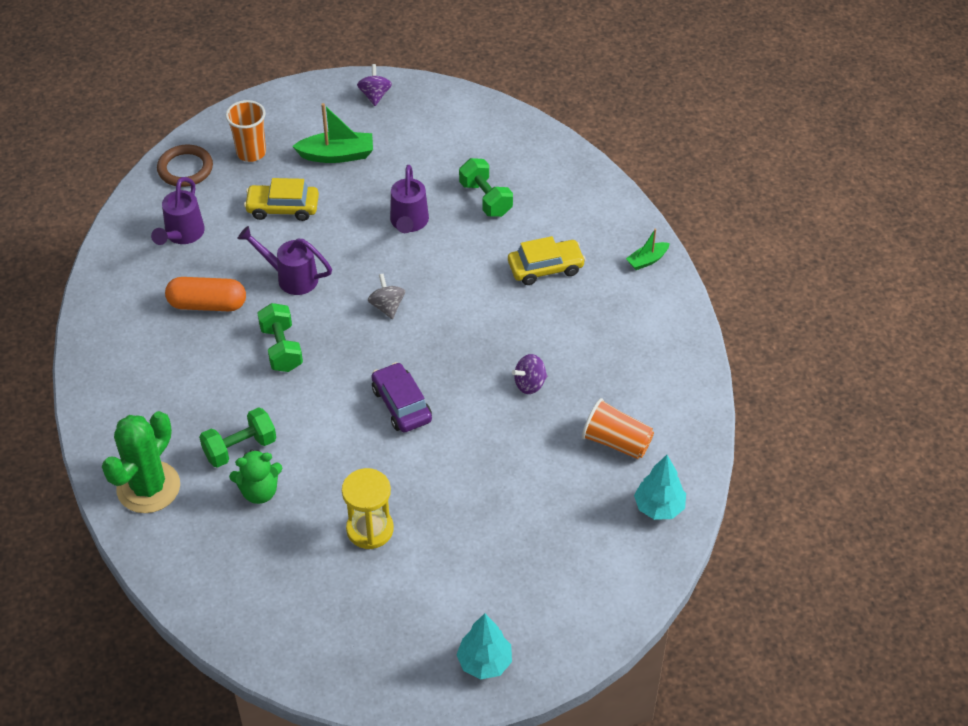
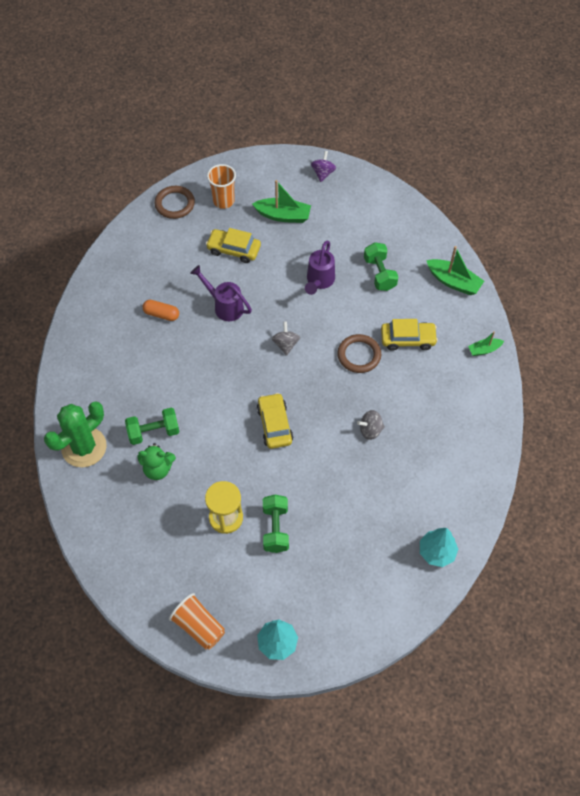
camera: 15 degrees right, 10 degrees up
(182, 235) = (158, 256): purple watering can -> none
(207, 304) = (161, 314): orange capsule -> orange capsule, size x0.66
(281, 348) = (203, 361): green dumbbell -> green dumbbell (275, 528)
(401, 404) = (274, 425): purple car -> yellow car
(488, 299) = (359, 355): none -> brown ring
(530, 384) = (370, 430): purple spinning top -> grey spinning top
(584, 190) = (453, 282): none -> green boat
(616, 442) = (420, 492): orange cup -> orange cup (199, 626)

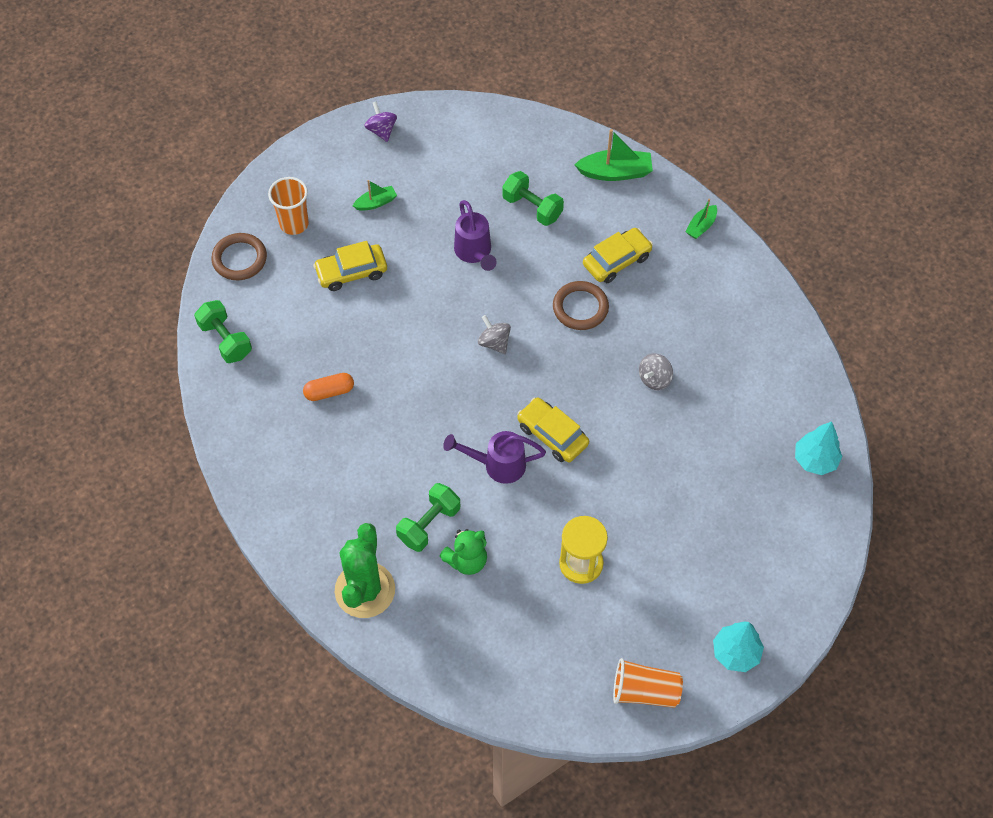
camera: 35 degrees left, 0 degrees up
(224, 306) = (393, 340): purple watering can -> purple watering can (497, 465)
(275, 528) = (641, 541): green dumbbell -> green dumbbell (225, 340)
(283, 215) = (376, 203): green boat -> green boat, size x0.58

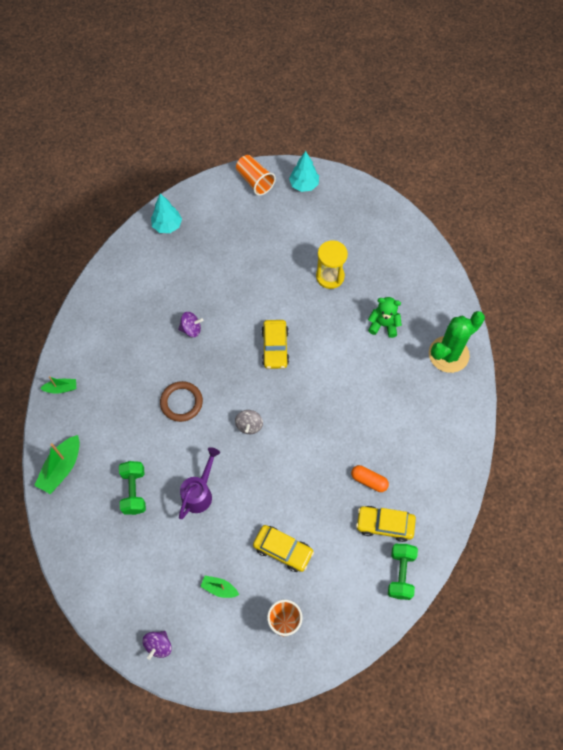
camera: 135 degrees left, 5 degrees up
(239, 259) = (342, 629): brown ring -> none
(429, 524) = (385, 358): green dumbbell -> none
(497, 465) = (319, 357): purple watering can -> none
(615, 172) = (61, 468): green boat -> green boat turned 105 degrees counterclockwise
(616, 260) = (129, 411): yellow car -> yellow car (385, 525)
(644, 691) = (361, 204): orange cup -> orange cup (255, 181)
(654, 379) = (191, 329): grey spinning top -> purple spinning top

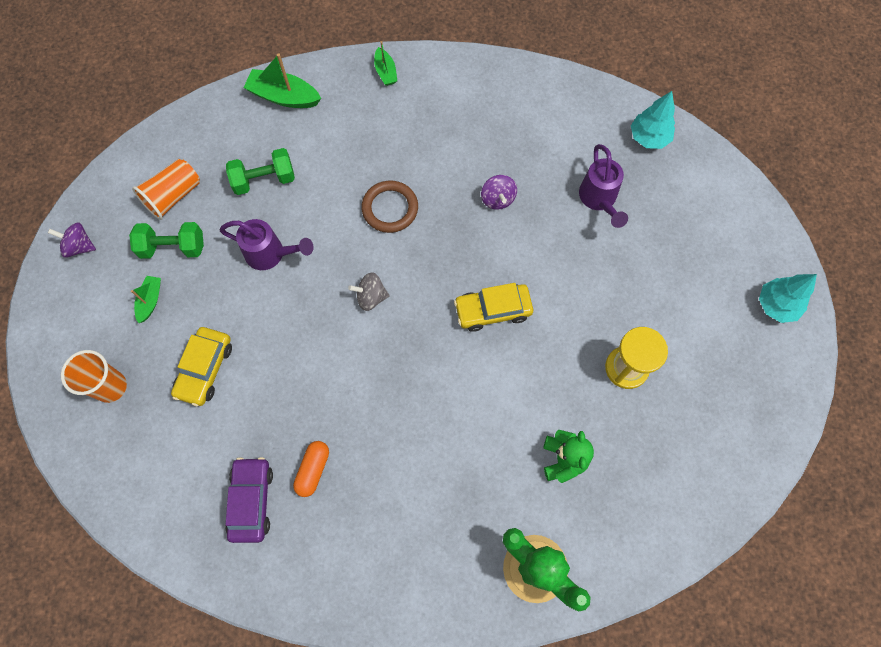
camera: 80 degrees right, 5 degrees up
(207, 266) = (599, 200): none -> purple watering can
(255, 181) = (759, 235): orange cup -> orange cup (173, 196)
(385, 525) = (251, 501): yellow car -> purple car
(400, 574) = (184, 532): green dumbbell -> green dumbbell (173, 247)

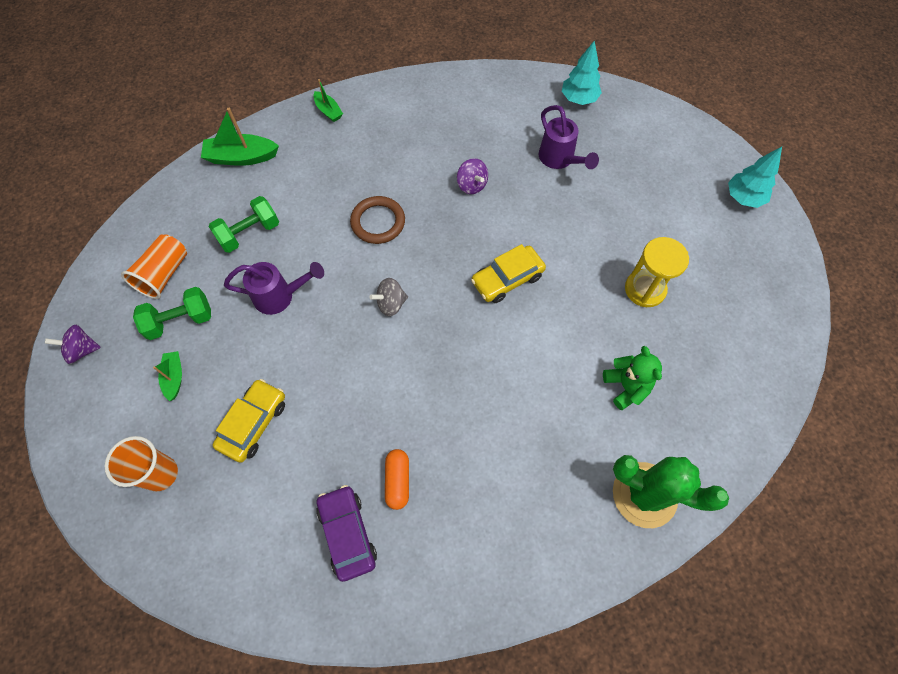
camera: 20 degrees left, 5 degrees down
(205, 369) = (253, 423): yellow car -> yellow car turned 150 degrees counterclockwise

